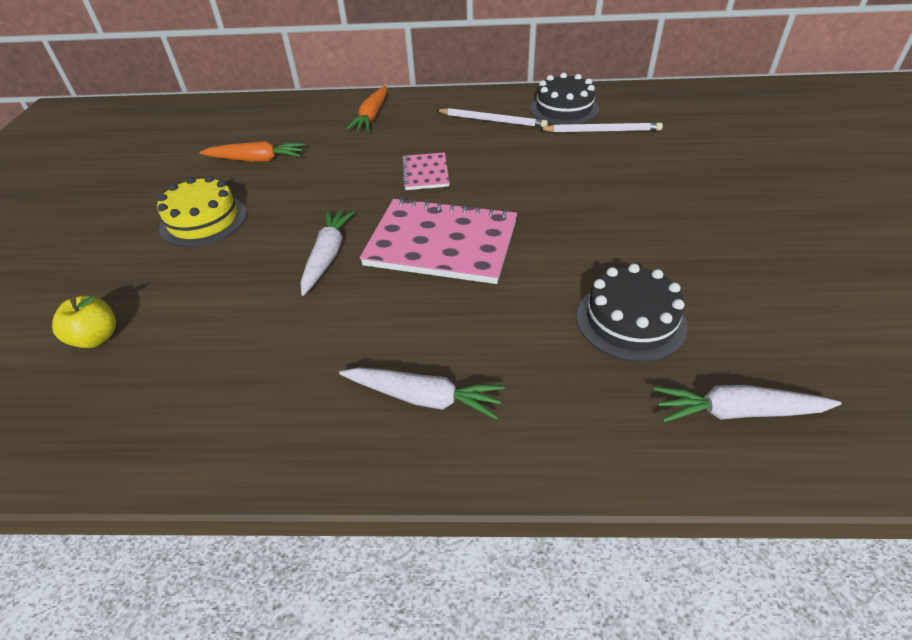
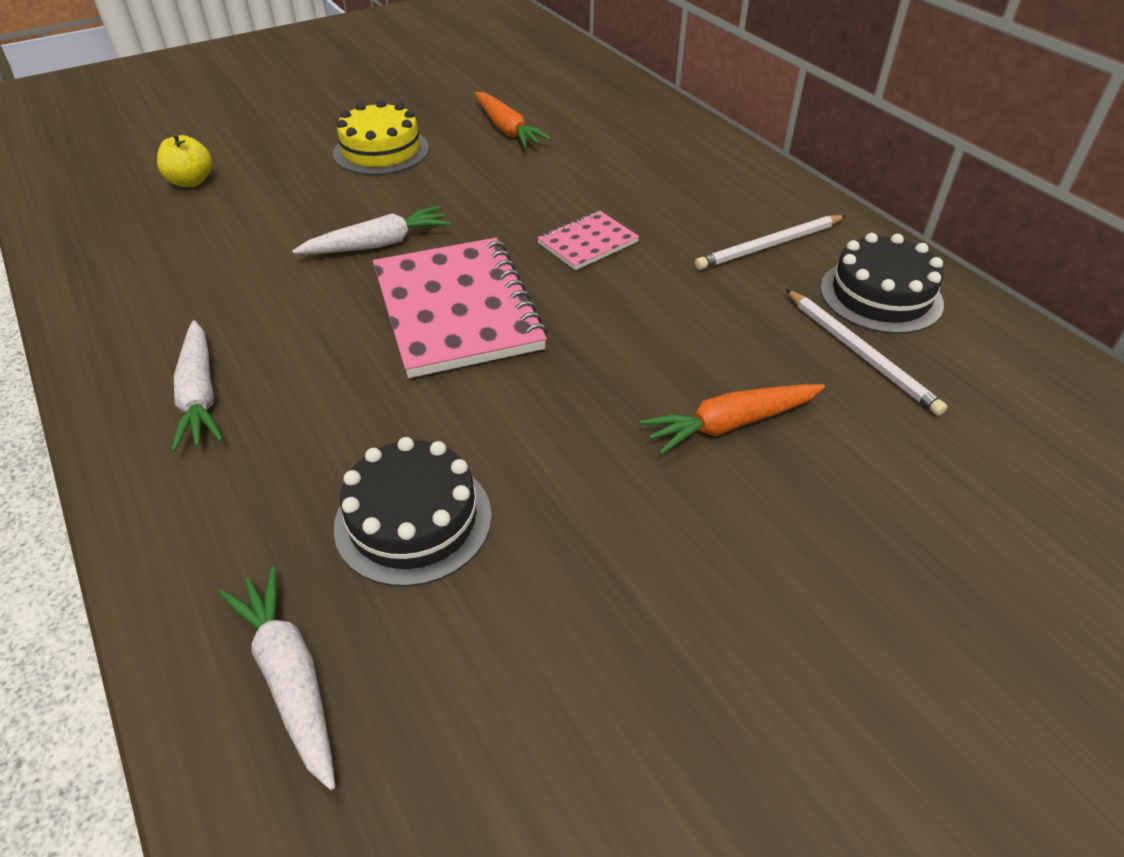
camera: 55 degrees right, 0 degrees up
(372, 116) = (672, 156): orange carrot -> orange carrot (730, 424)
(492, 120) = (769, 246): white pencil -> white pencil turned 75 degrees clockwise

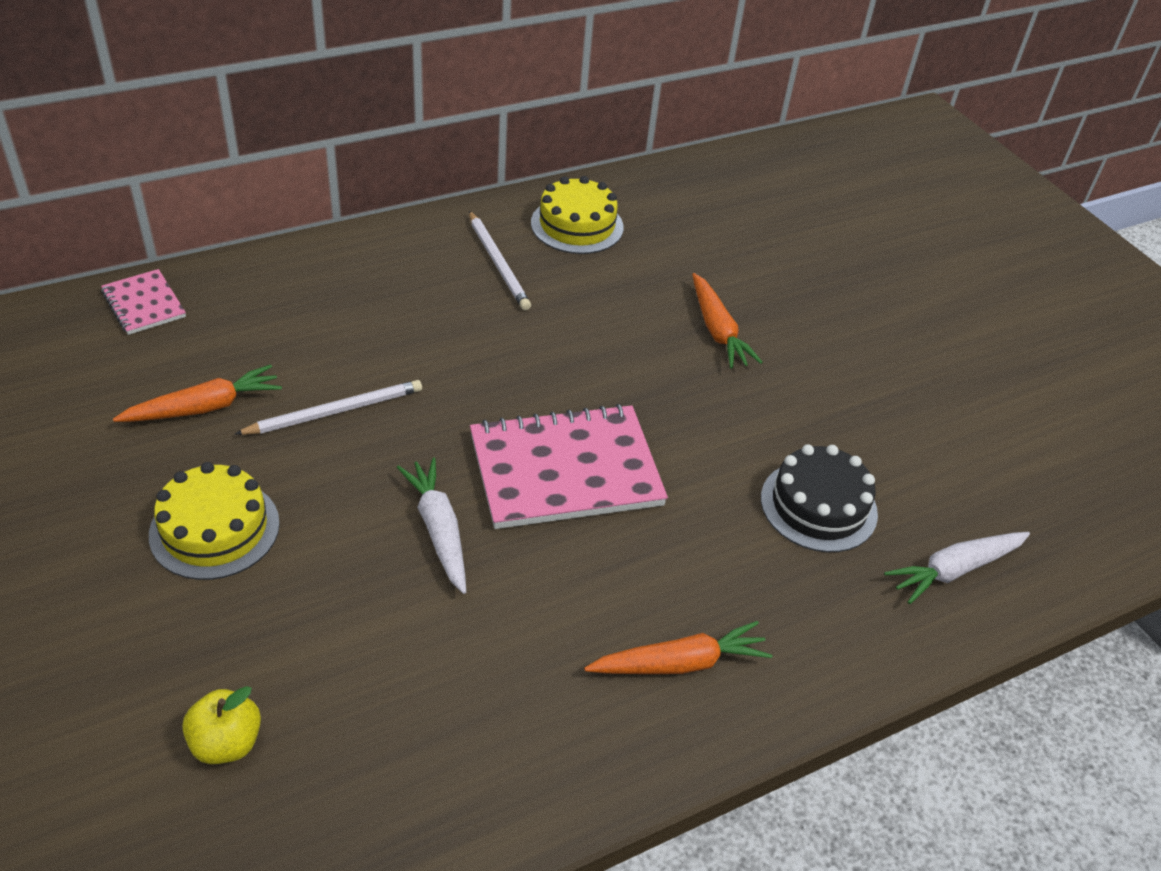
camera: 90 degrees left, 0 degrees up
(200, 395) = (679, 663): white carrot -> orange carrot
(587, 243) = (470, 371): pink notebook -> pink notebook (144, 304)
(860, 354) = (644, 253): white pencil -> white pencil (335, 411)
(880, 296) = (577, 225): black cake -> yellow cake

